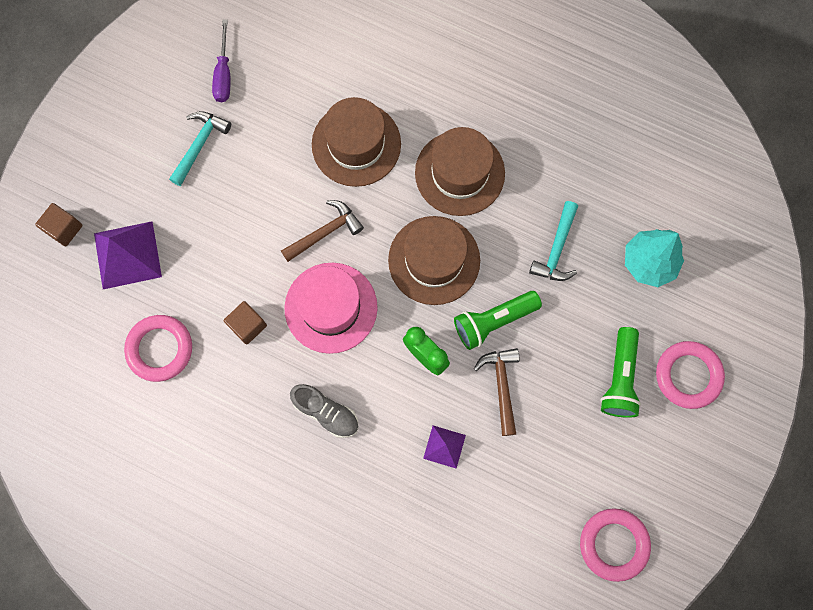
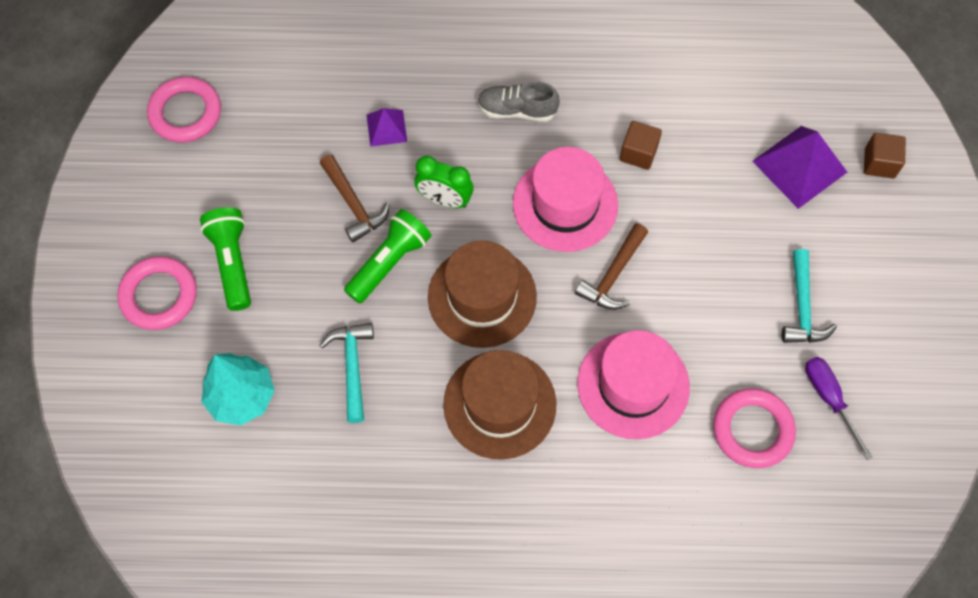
camera: 155 degrees right, 10 degrees down
(160, 349) = (709, 98): pink ring -> pink ring (752, 430)
(356, 144) = (633, 385): brown hat -> pink hat

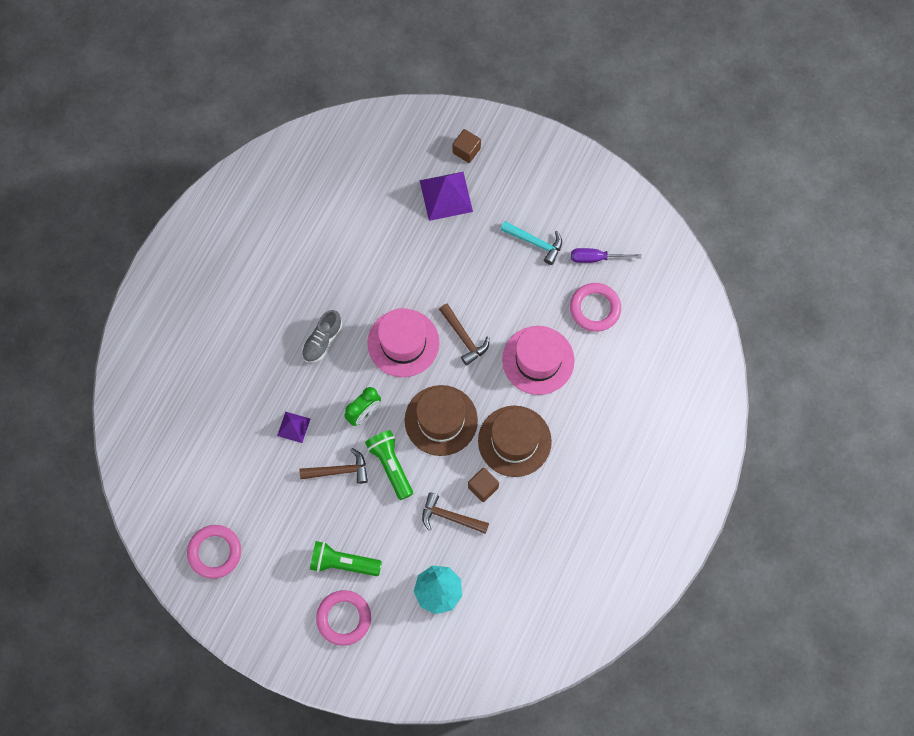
camera: 65 degrees left, 5 degrees up
(352, 367) = (450, 517): turquoise hammer -> brown hammer
(638, 153) = (390, 283): brown cube -> brown cube (483, 487)

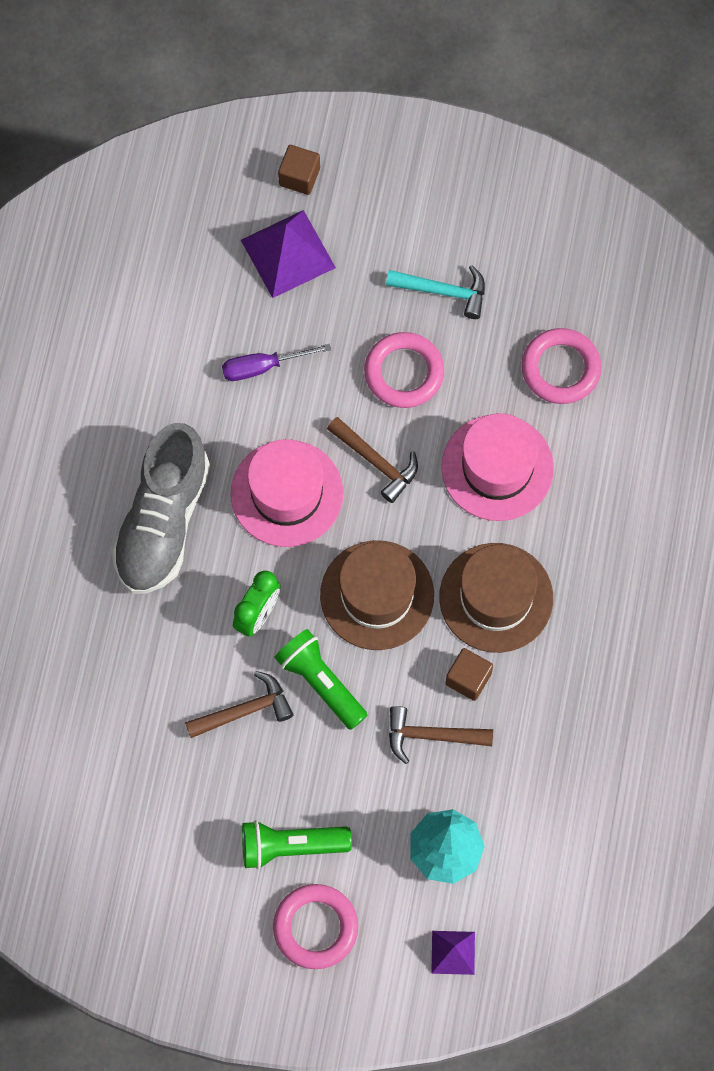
camera: 15 degrees left, 0 degrees up
(215, 552) = (92, 882): pink ring -> pink ring (404, 372)
(293, 427) = (156, 663): purple pyramid -> purple pyramid (453, 952)
(322, 341) = (162, 521): grey shoe -> grey shoe, size x1.89
(596, 258) = (541, 292): purple screwdriver -> purple screwdriver (263, 367)

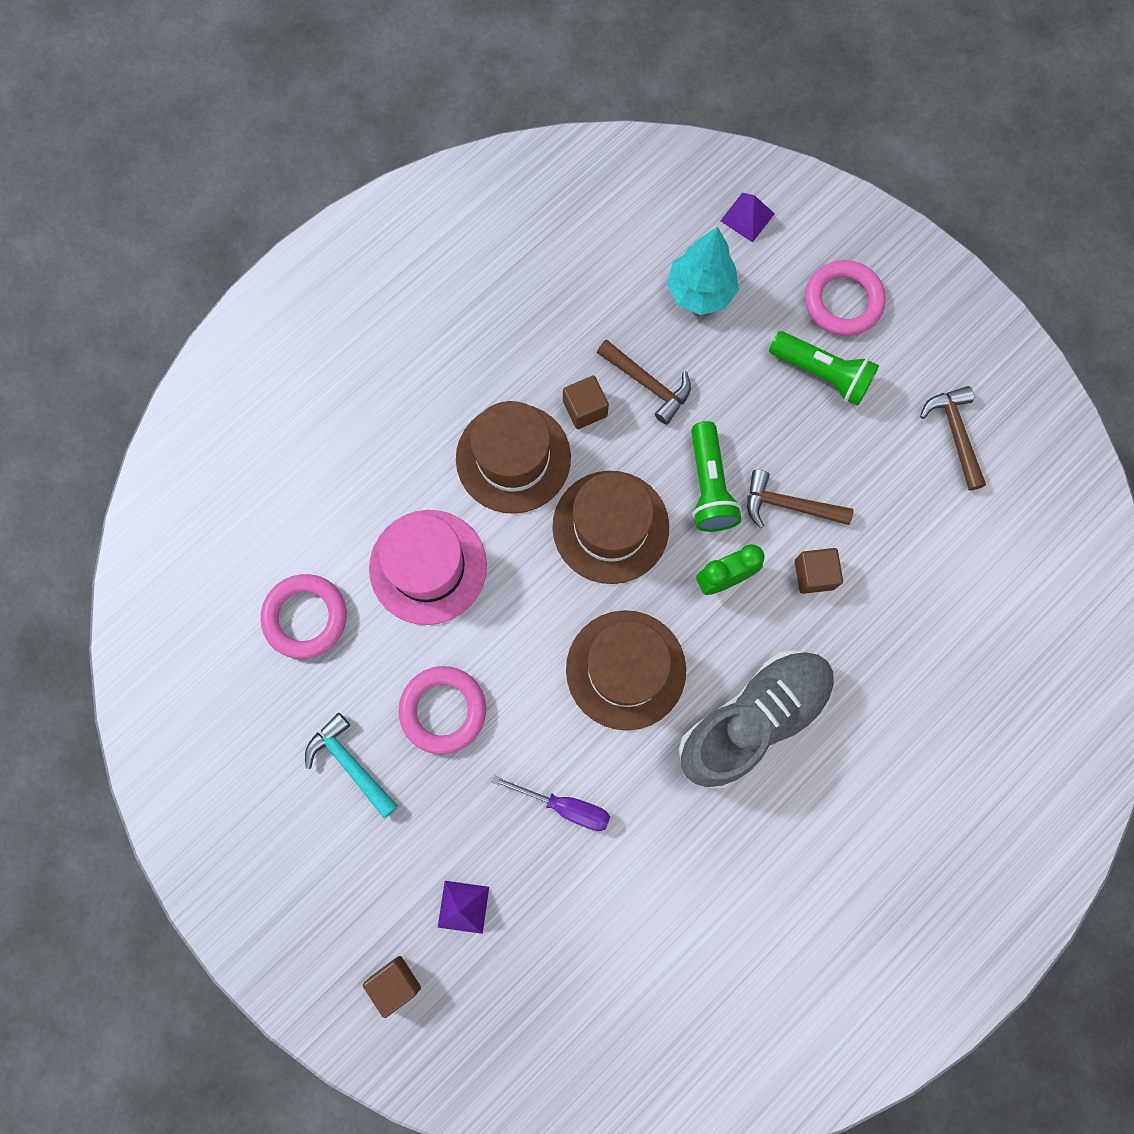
camera: 145 degrees left, 5 degrees up
(187, 666) = (814, 574): none -> brown cube
(287, 253) = (463, 907): purple pyramid -> purple pyramid, size x0.56
(287, 493) = (625, 669): pink hat -> brown hat
(376, 462) = (527, 644): brown hammer -> brown hammer (955, 434)

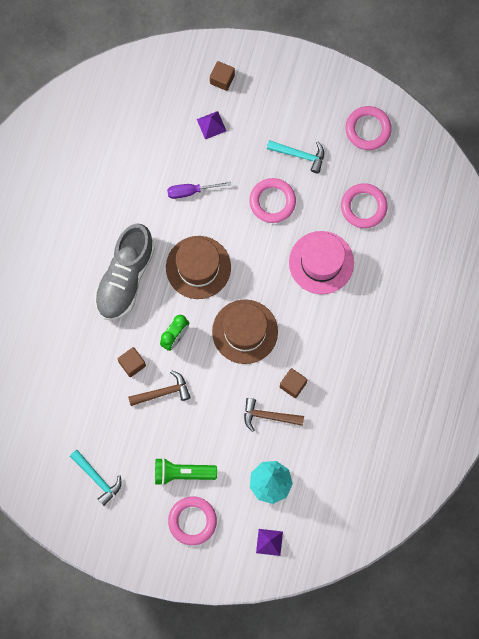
camera: 150 degrees right, 0 degrees up
(213, 743) = (368, 129): none -> pink ring
(513, 458) = (313, 339): brown hat -> none
(709, 486) = (208, 379): green flashlight -> none
(955, 434) = (97, 478): brown hammer -> turquoise hammer

